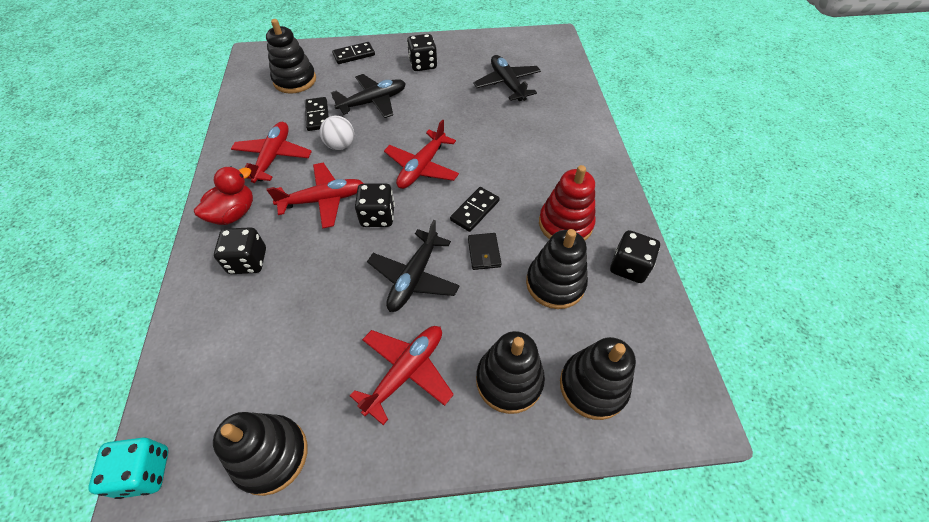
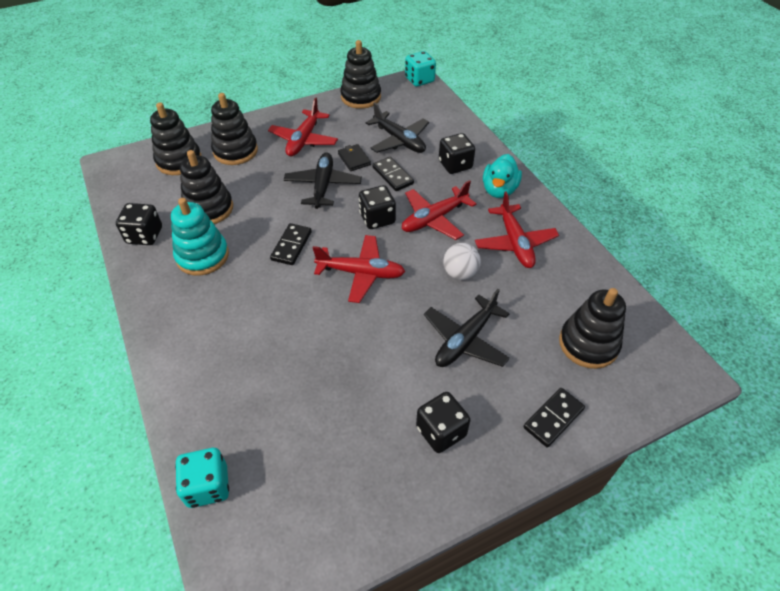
camera: 160 degrees right, 5 degrees down
(234, 213) = (499, 190): red duck -> turquoise duck
(317, 115) = (514, 301): black domino -> black domino (393, 175)
(422, 167) = (361, 273): red plane -> red plane turned 90 degrees clockwise
(484, 252) = (273, 215): black wallet -> black wallet (354, 159)
(507, 84) = (301, 430): black plane -> black plane (399, 140)
(565, 224) = (202, 256): red stacking toy -> turquoise stacking toy
(569, 74) = (208, 486): none -> turquoise dice

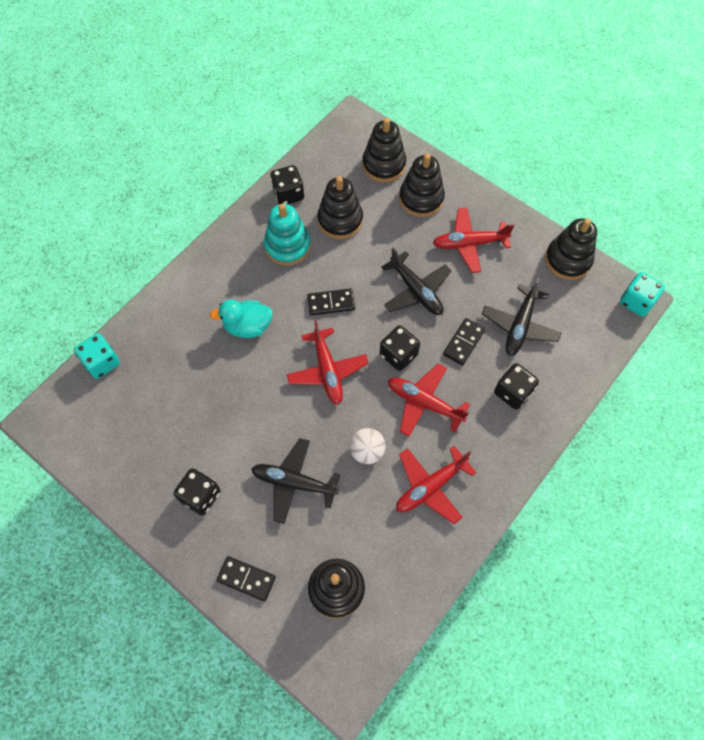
camera: 65 degrees right, 15 degrees up
(323, 186) = (416, 291): black plane -> black plane turned 75 degrees clockwise
(354, 159) = (467, 299): black wallet -> none
(499, 190) = (498, 447): turquoise duck -> turquoise duck (247, 326)

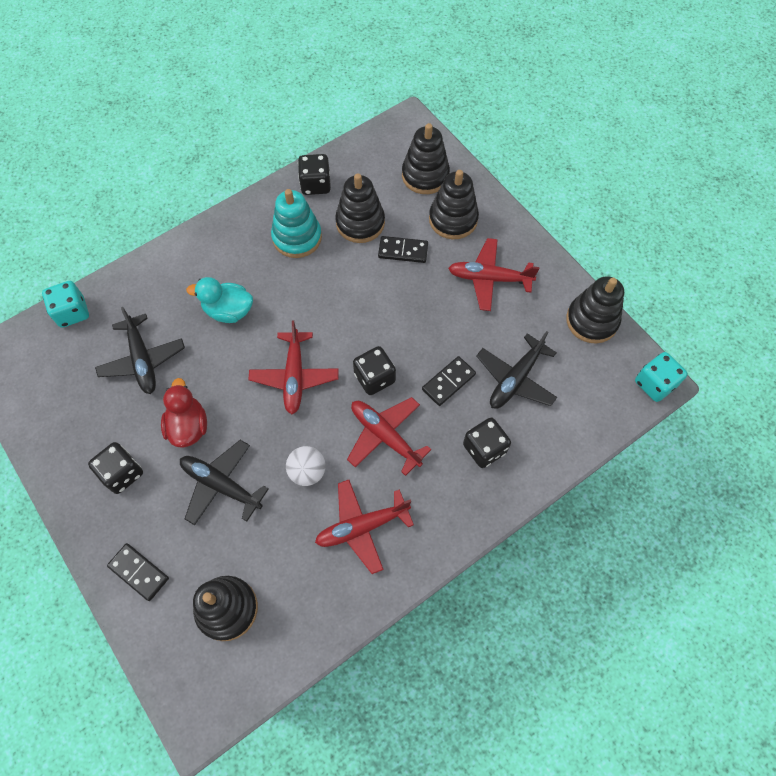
camera: 15 degrees right, 0 degrees up
(246, 438) = (188, 426): none -> red duck
(331, 303) = (322, 307): black domino -> black domino (403, 251)
(416, 291) = (415, 315): black plane -> black plane (142, 360)

